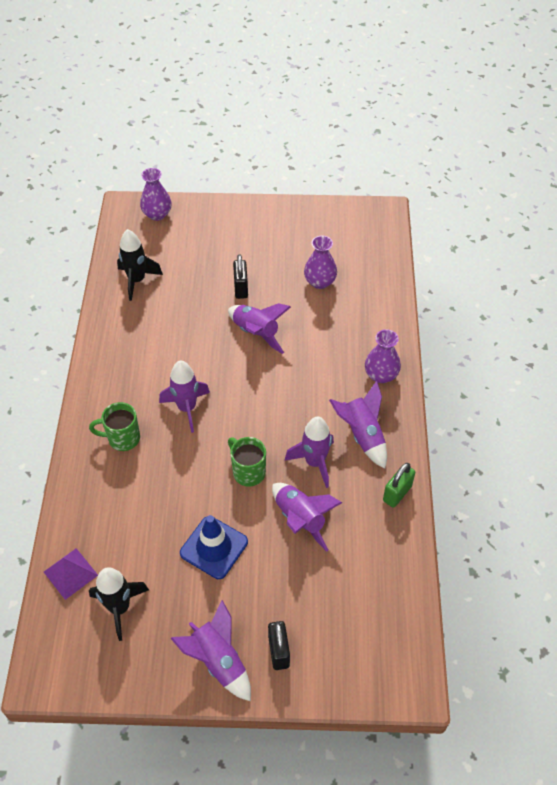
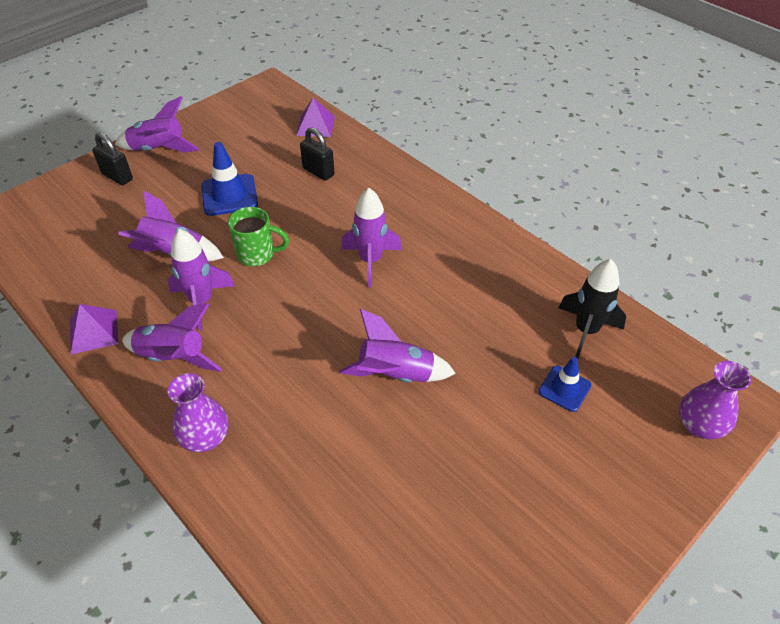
camera: 135 degrees right, 5 degrees down
(119, 608) = (259, 132): black rocket -> none
(122, 438) = (392, 206): green mug -> none
(188, 267) = (564, 388): none -> blue traffic cone
(241, 288) = (477, 413): black padlock -> black padlock (318, 172)
(320, 282) = (399, 504): purple vase -> none
(397, 493) = (94, 331): green padlock -> purple pyramid

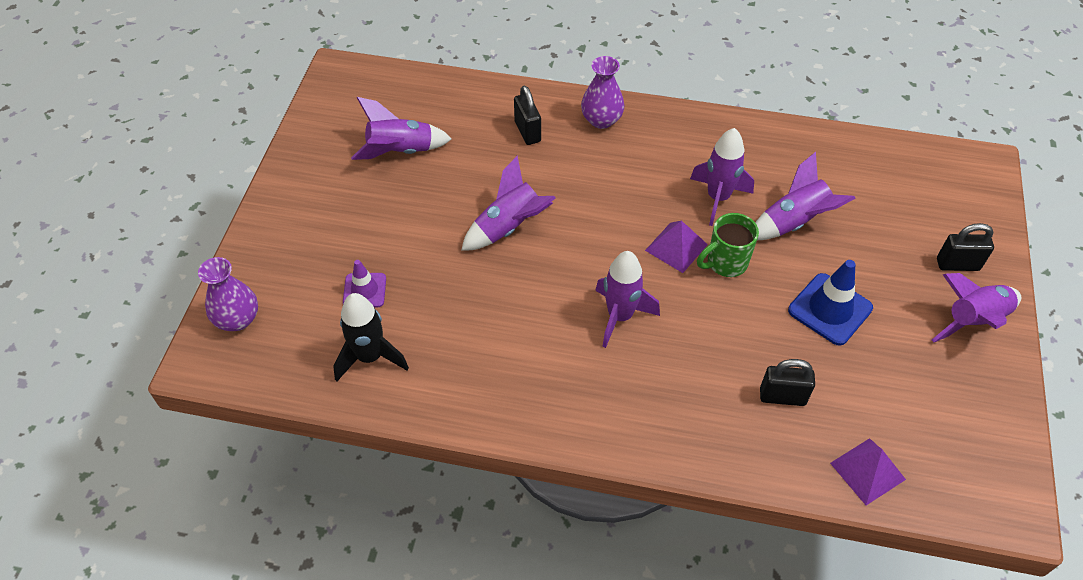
camera: 145 degrees right, 5 degrees up
(94, 331) = (764, 135): purple pyramid -> purple pyramid (676, 247)
(173, 358) = (684, 150): purple rocket -> purple rocket (400, 151)
(289, 470) = (527, 132): none -> black padlock
(564, 388) = (364, 290): blue traffic cone -> purple traffic cone

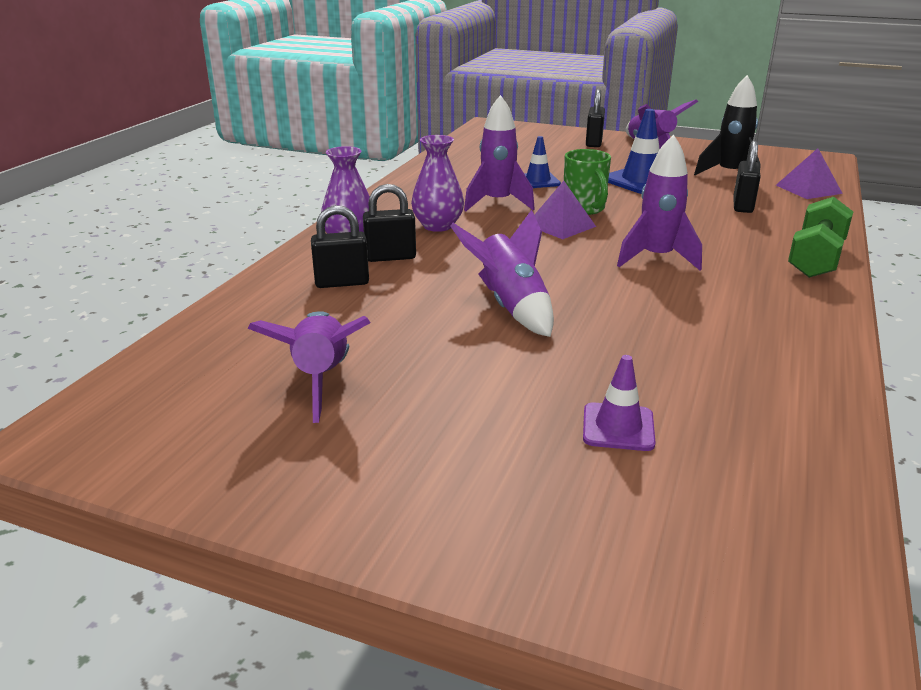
camera: 80 degrees left, 25 degrees down
(238, 319) = (694, 590): purple vase -> purple vase (438, 226)
(370, 357) = (752, 427): black rocket -> black rocket (729, 175)
(577, 148) = (390, 257): none -> black padlock
(653, 440) = (816, 258): none -> green dumbbell
(793, 222) = (538, 181): purple rocket -> blue traffic cone

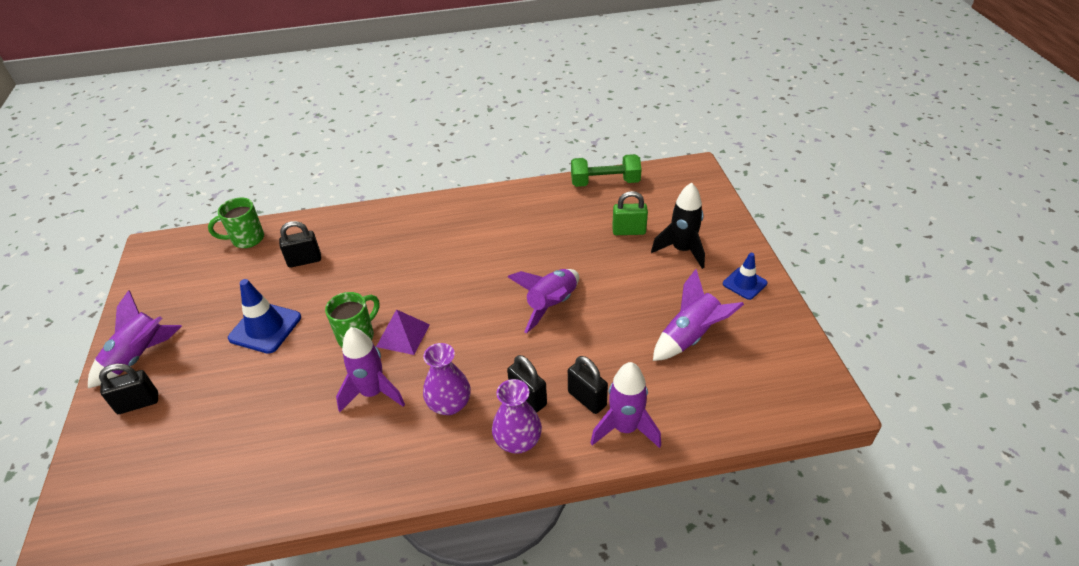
camera: 120 degrees left, 15 degrees up
(538, 181) = (296, 393): blue traffic cone -> blue traffic cone (744, 283)
(618, 427) = (629, 231): purple traffic cone -> green padlock
(656, 258) = (434, 272): purple rocket -> purple rocket (625, 428)
(729, 175) = (223, 284): black rocket -> black rocket (682, 250)
(808, 189) = (246, 239): purple pyramid -> green mug
(816, 258) = (390, 214): green dumbbell -> green dumbbell (605, 182)

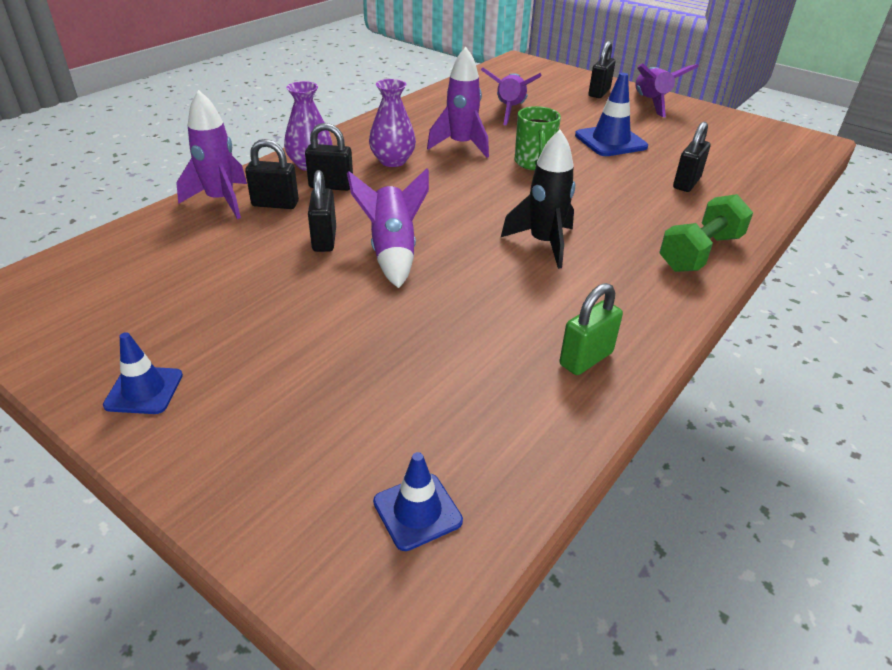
camera: 135 degrees right, 5 degrees down
(246, 239) = (769, 174): green mug -> none
(403, 335) = (498, 177): purple pyramid -> none
(583, 339) = (324, 240): none -> black padlock
(605, 182) = (528, 459): green dumbbell -> green dumbbell (700, 252)
(629, 231) = (391, 384): green padlock -> green padlock (586, 359)
(660, 187) = (417, 511): none -> blue traffic cone
(682, 250) = (279, 395): black rocket -> black rocket (543, 243)
(690, 337) = (196, 290): purple rocket -> purple rocket (510, 111)

